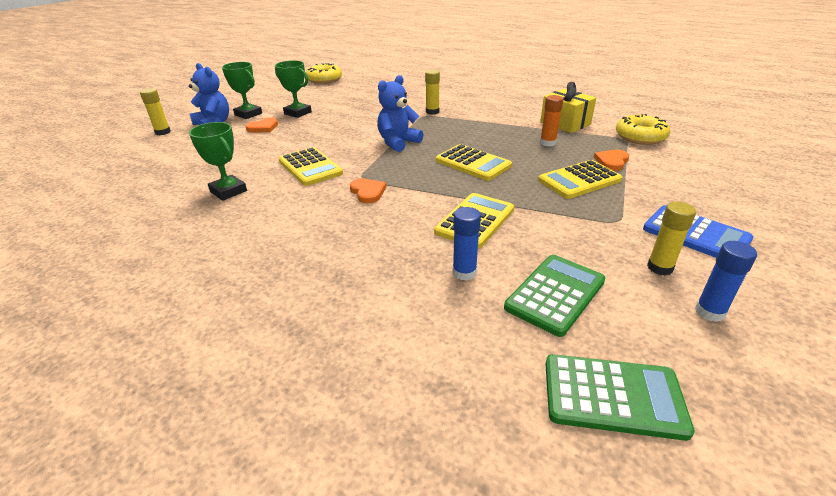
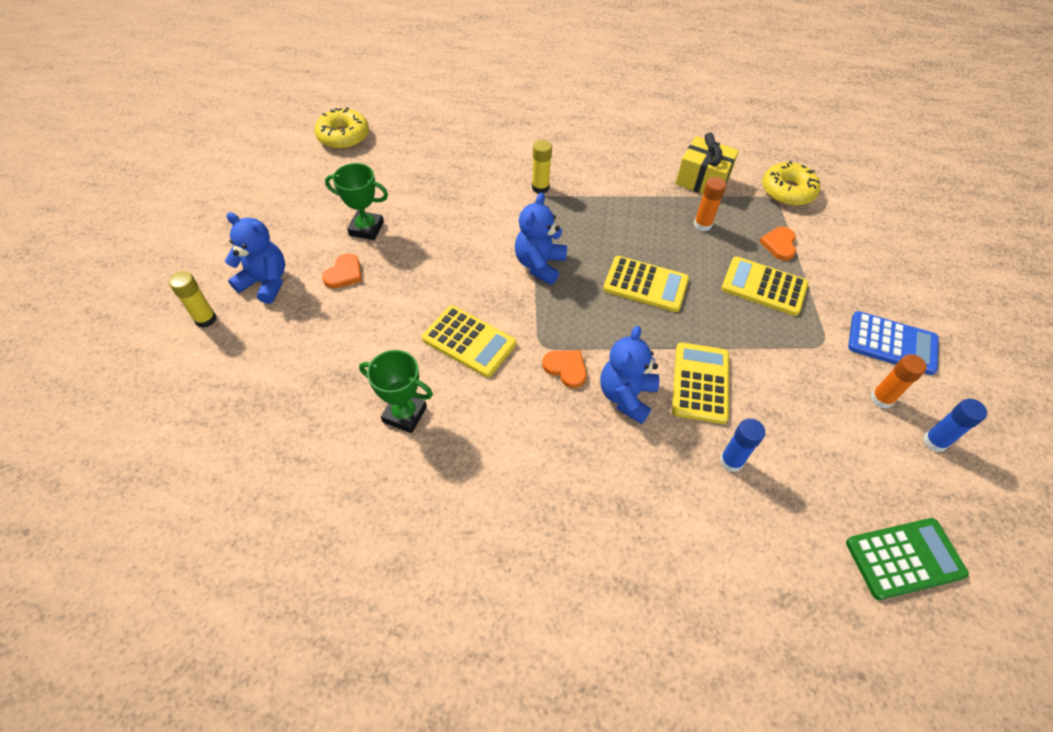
camera: 25 degrees left, 20 degrees up
(248, 114) = (297, 247): green trophy -> none
(402, 215) = (626, 396): none -> blue teddy bear
(555, 294) = (817, 462): green calculator -> none
(579, 180) = (764, 287): yellow calculator -> yellow calculator turned 75 degrees clockwise
(660, 267) = (881, 399): yellow glue stick -> orange glue stick

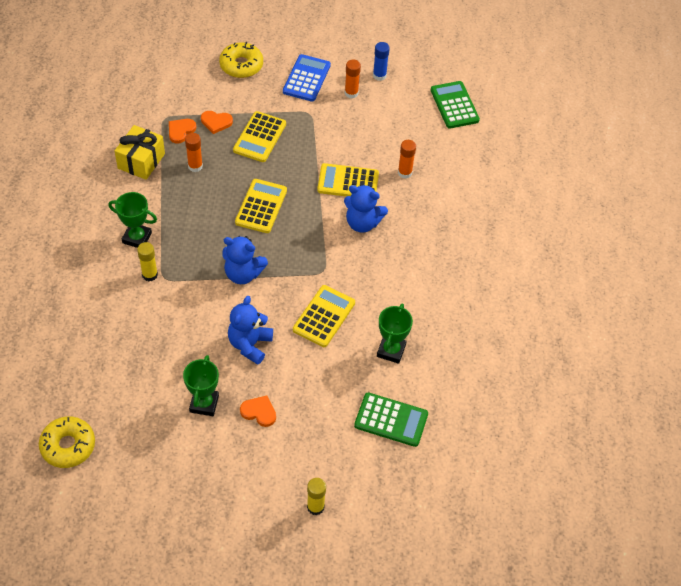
camera: 95 degrees left, 0 degrees up
(266, 282) = (272, 470): blue teddy bear -> blue teddy bear (250, 344)
(297, 405) = (391, 420): none -> green calculator
(566, 368) = (343, 256): orange heart -> orange heart (181, 131)
(591, 178) = (137, 238): none -> green trophy
(731, 461) = (404, 173): blue glue stick -> orange glue stick
(787, 191) = (155, 108): yellow donut -> yellow donut (241, 65)

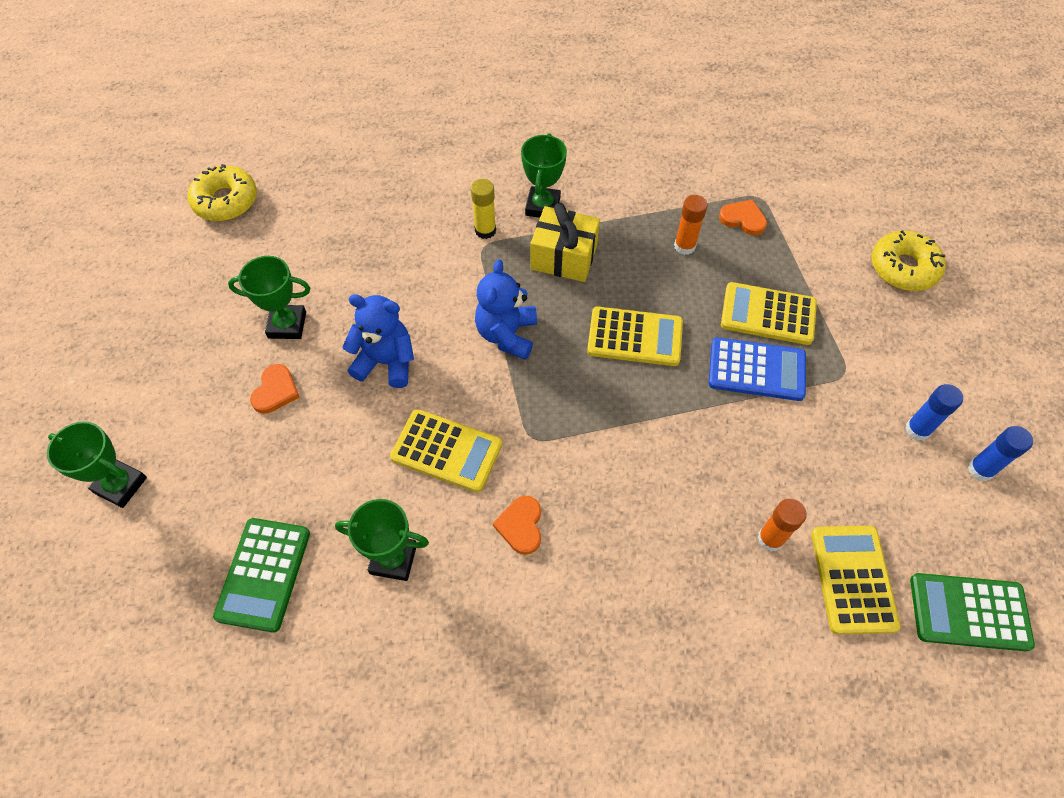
camera: 85 degrees right, 5 degrees up
(141, 161) = (673, 186): yellow gift -> yellow gift (564, 257)
(216, 122) = (776, 256): orange heart -> orange heart (521, 526)
(306, 78) = (918, 358): blue calculator -> blue calculator (756, 369)
(315, 507) = (120, 485): yellow glue stick -> green trophy
(348, 182) = (719, 450): yellow calculator -> yellow calculator (852, 579)
(351, 93) = (917, 429): orange glue stick -> blue glue stick
(362, 223) = (641, 483): blue teddy bear -> none
(454, 105) = (969, 612): green calculator -> green calculator turned 150 degrees counterclockwise

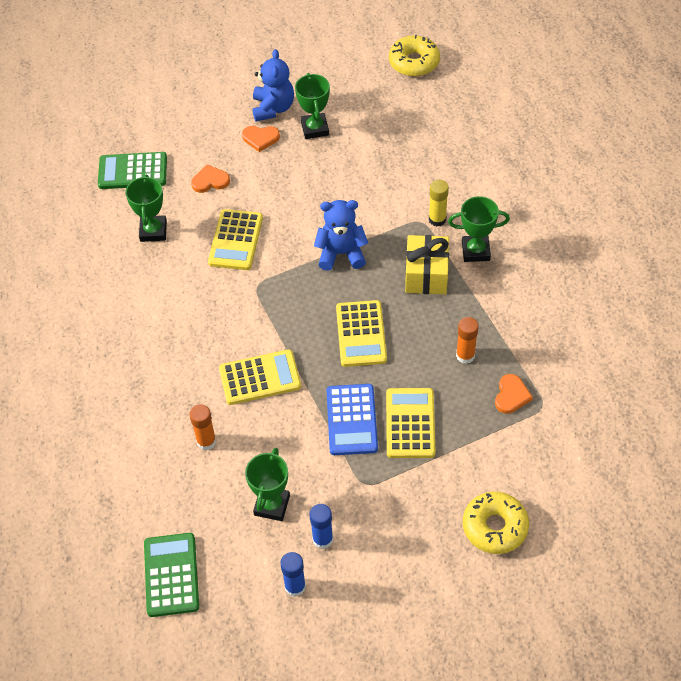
camera: 80 degrees right, 5 degrees down
(120, 485) = (177, 87): green trophy -> green trophy (272, 505)
(386, 362) = (298, 190): blue teddy bear -> blue teddy bear (273, 108)
(521, 526) = (188, 293): orange heart -> orange heart (210, 181)
(852, 579) = (184, 496): yellow calculator -> yellow calculator (260, 378)

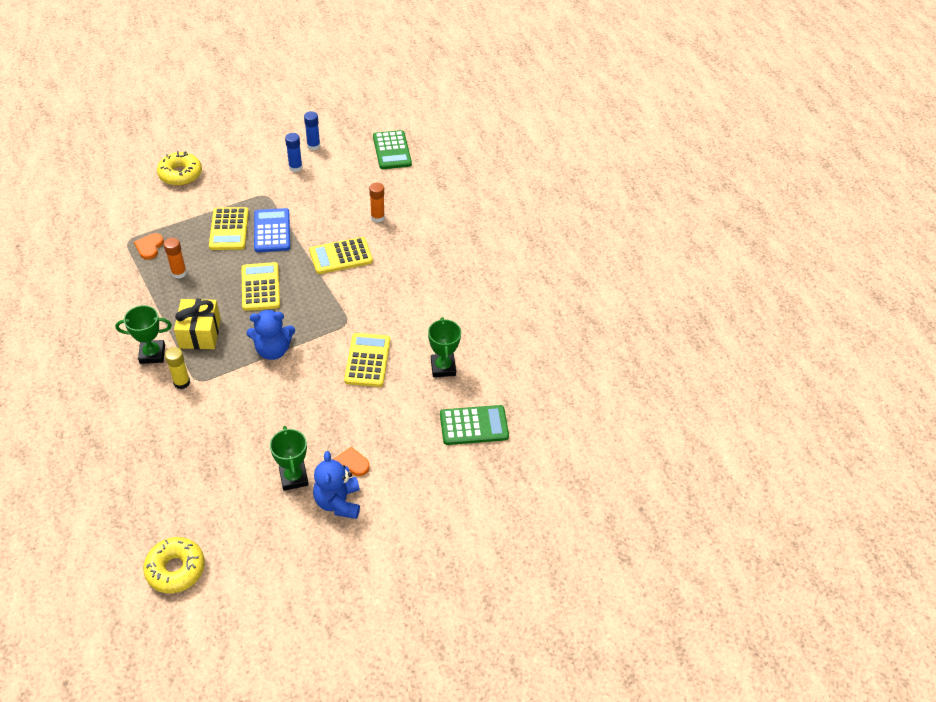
camera: 170 degrees right, 5 degrees down
(210, 181) = (397, 417): orange heart -> none
(272, 505) = (329, 184): green trophy -> none

